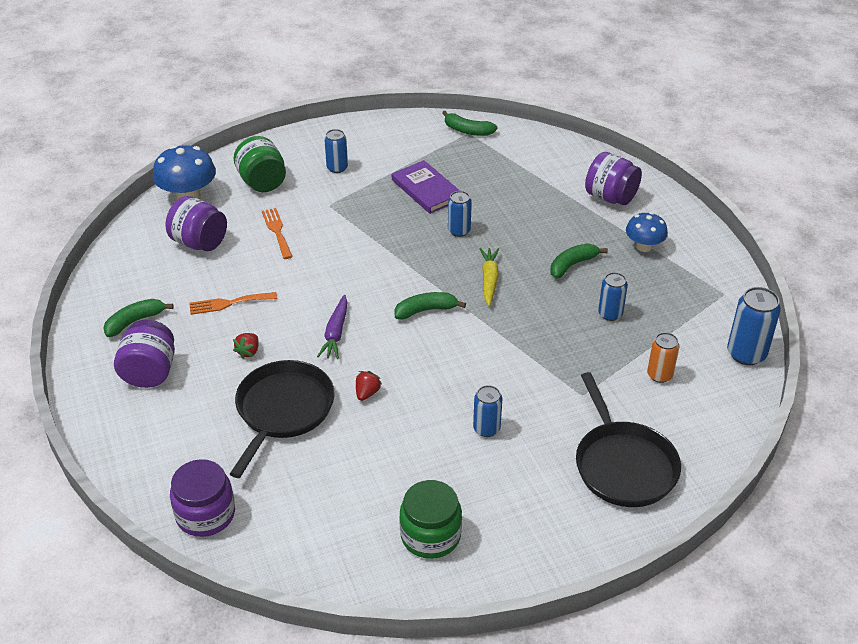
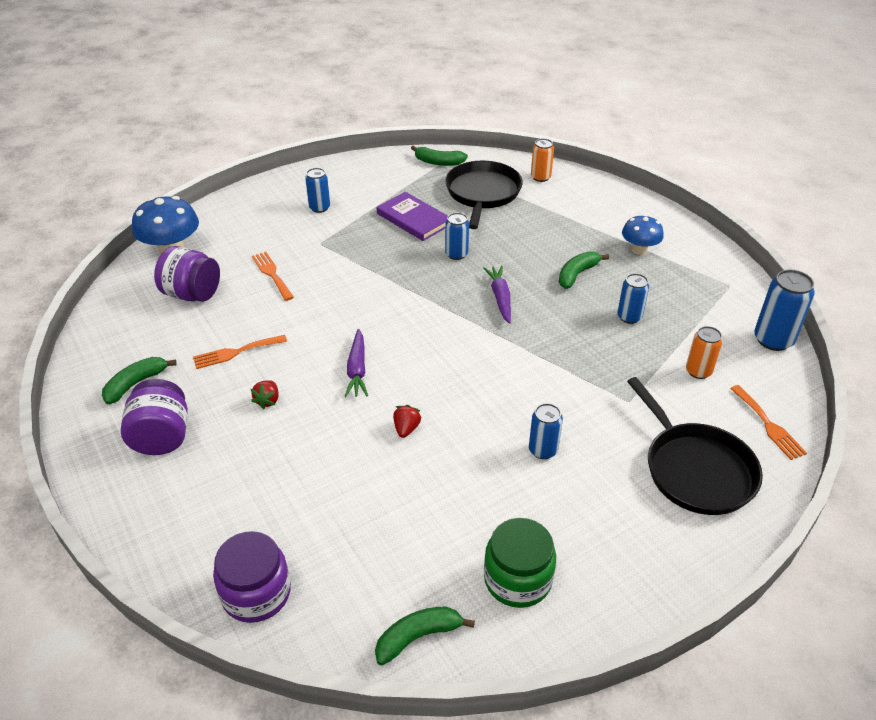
camera: 10 degrees left, 0 degrees up
(262, 182) = (246, 229): green jar -> none
(283, 410) = (319, 459): black pan -> black pan (482, 193)
(426, 310) = (445, 335): green banana -> green banana (418, 637)
(489, 280) = (500, 298): yellow carrot -> purple carrot
(567, 158) = (540, 177): none -> orange can
(610, 197) = (592, 208): purple jar -> none
(709, 434) = (768, 425): none -> orange fork

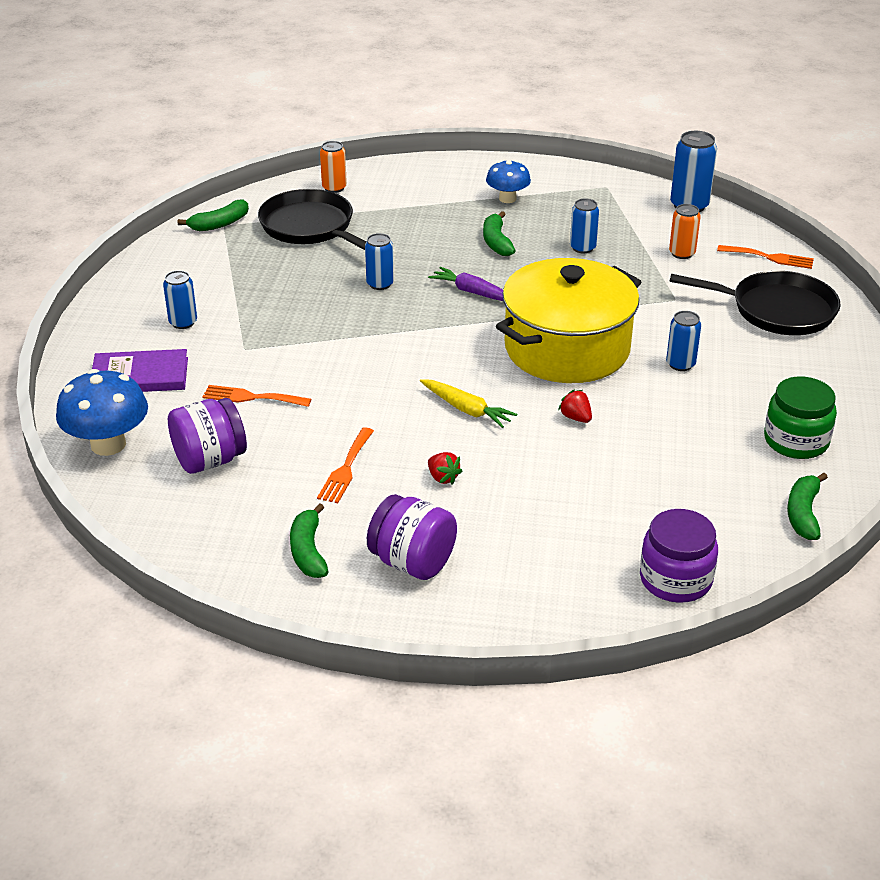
camera: 50 degrees left, 5 degrees down
(357, 369) = (466, 409): purple carrot -> yellow carrot
(413, 219) = (290, 280): purple book -> purple book (140, 376)
(488, 378) = (567, 349): none -> yellow pot

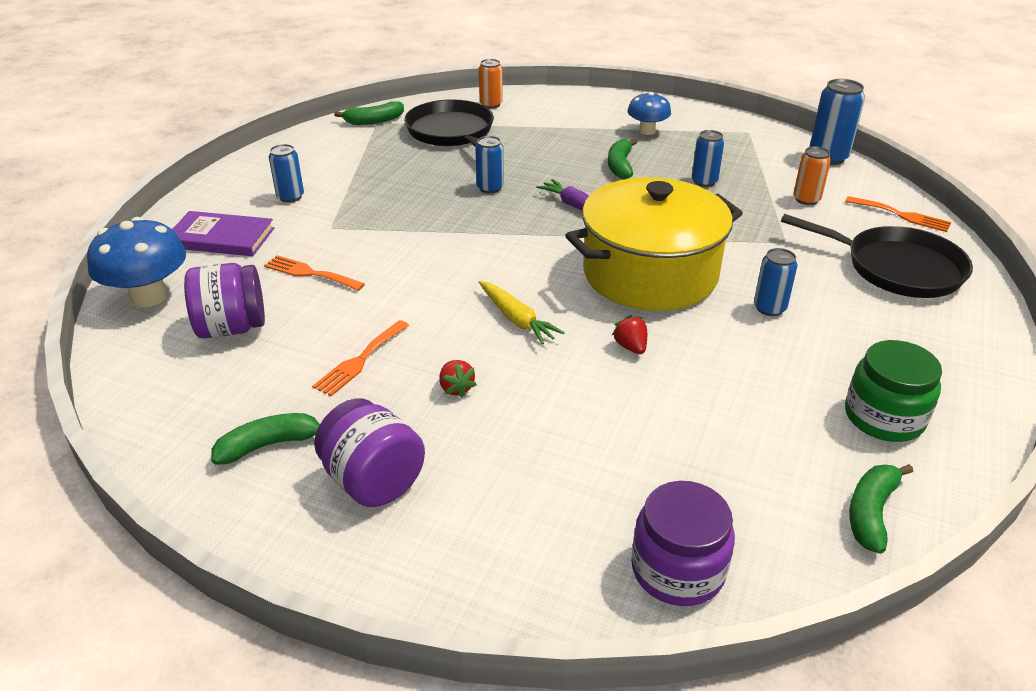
camera: 15 degrees right, 0 degrees up
(308, 551) = (269, 445): green banana -> green banana turned 60 degrees clockwise

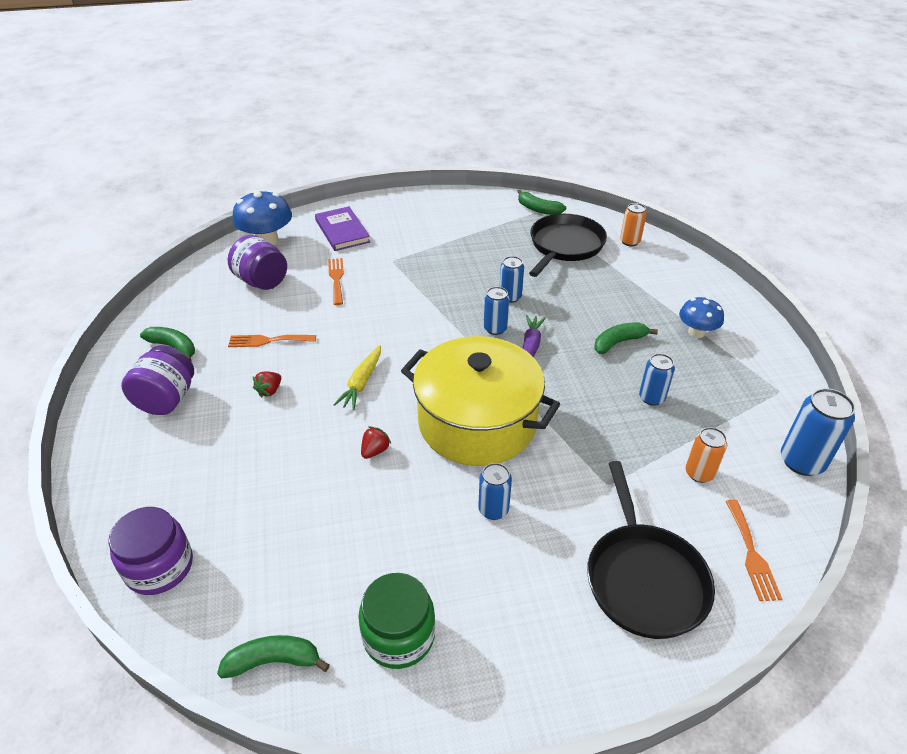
camera: 55 degrees right, 5 degrees up
(290, 197) = (409, 229): blue can -> blue can (495, 328)

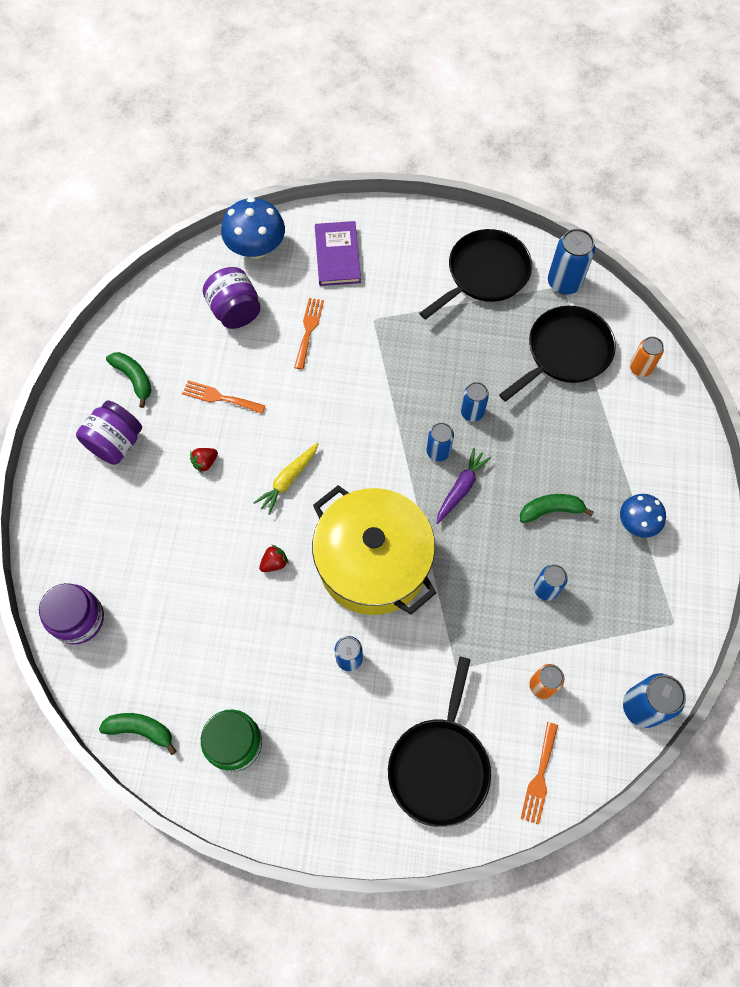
camera: 20 degrees right, 25 degrees up
(472, 217) = (484, 274): none -> black pan
(538, 209) = (564, 282): green banana -> blue can

